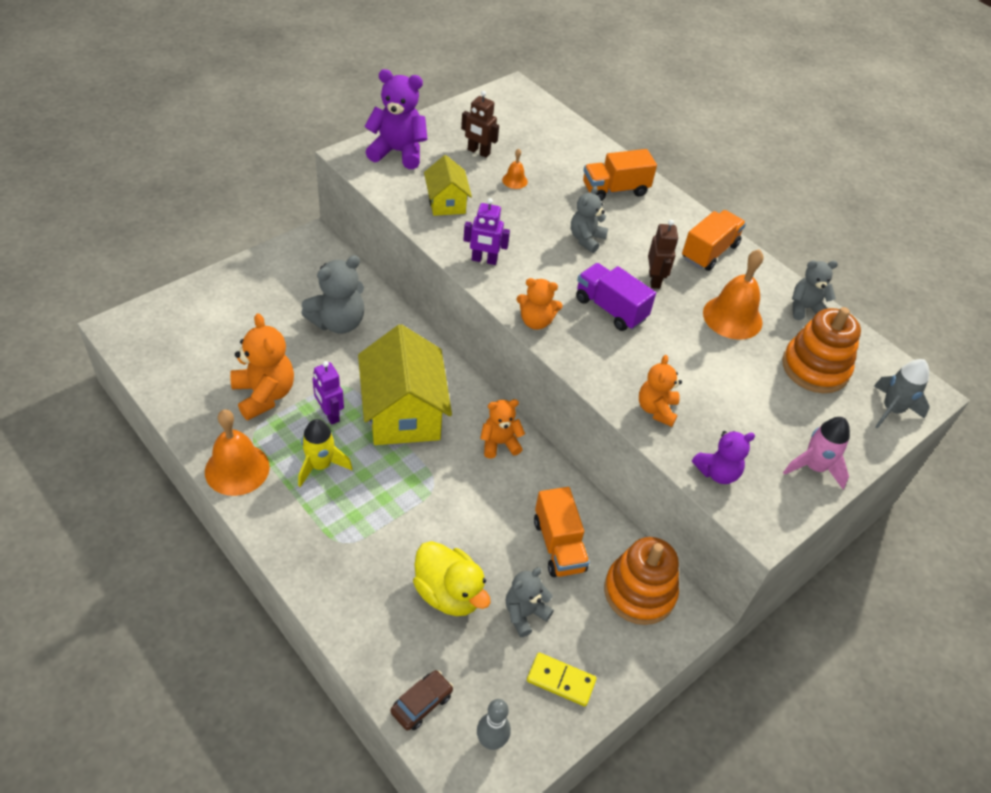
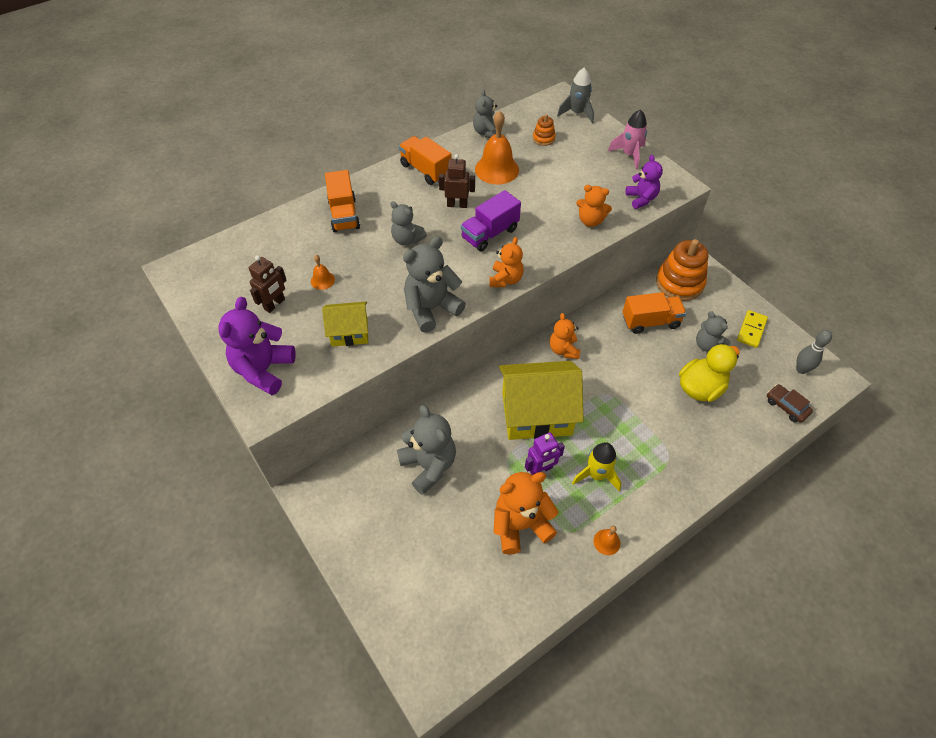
camera: 80 degrees left, 5 degrees up
(237, 469) = (606, 542): orange bell -> orange bell, size x0.48
(484, 260) = (431, 308): purple robot -> grey teddy bear
(815, 368) = (543, 139): orange stacking toy -> orange stacking toy, size x0.49

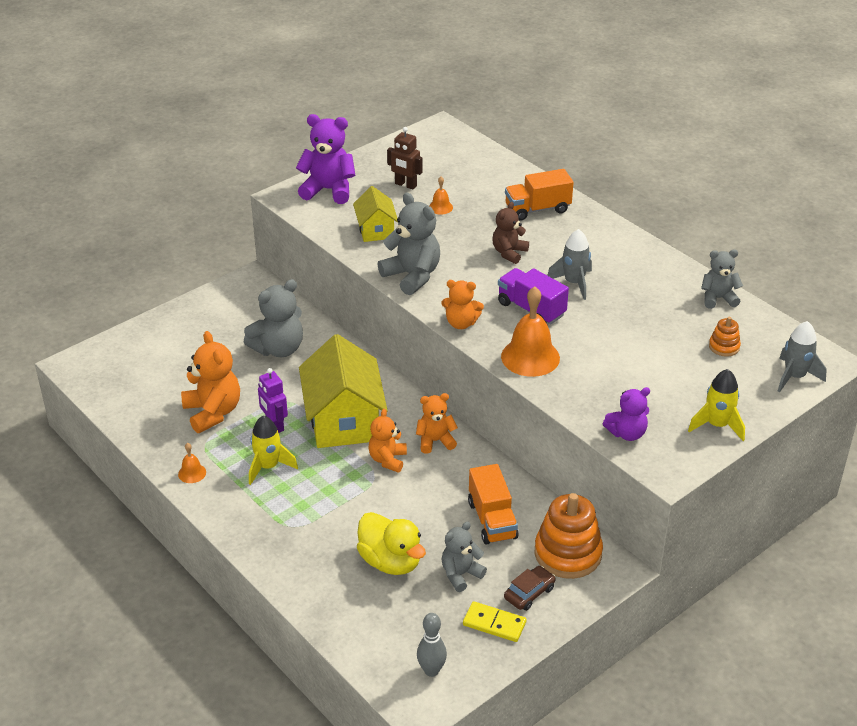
camera: 85 degrees right, 15 degrees down
(407, 239) = (509, 253): grey teddy bear -> brown teddy bear
(425, 170) = (628, 256): orange truck -> none
(457, 205) = (574, 283): brown robot -> grey rocket
(496, 169) = (647, 309): orange bell -> orange bell (530, 357)
(590, 221) = (572, 387): orange teddy bear -> orange teddy bear (388, 460)
(629, 155) = (717, 425): pink rocket -> yellow rocket
(786, 406) = (368, 645): brown car -> brown car (529, 593)

